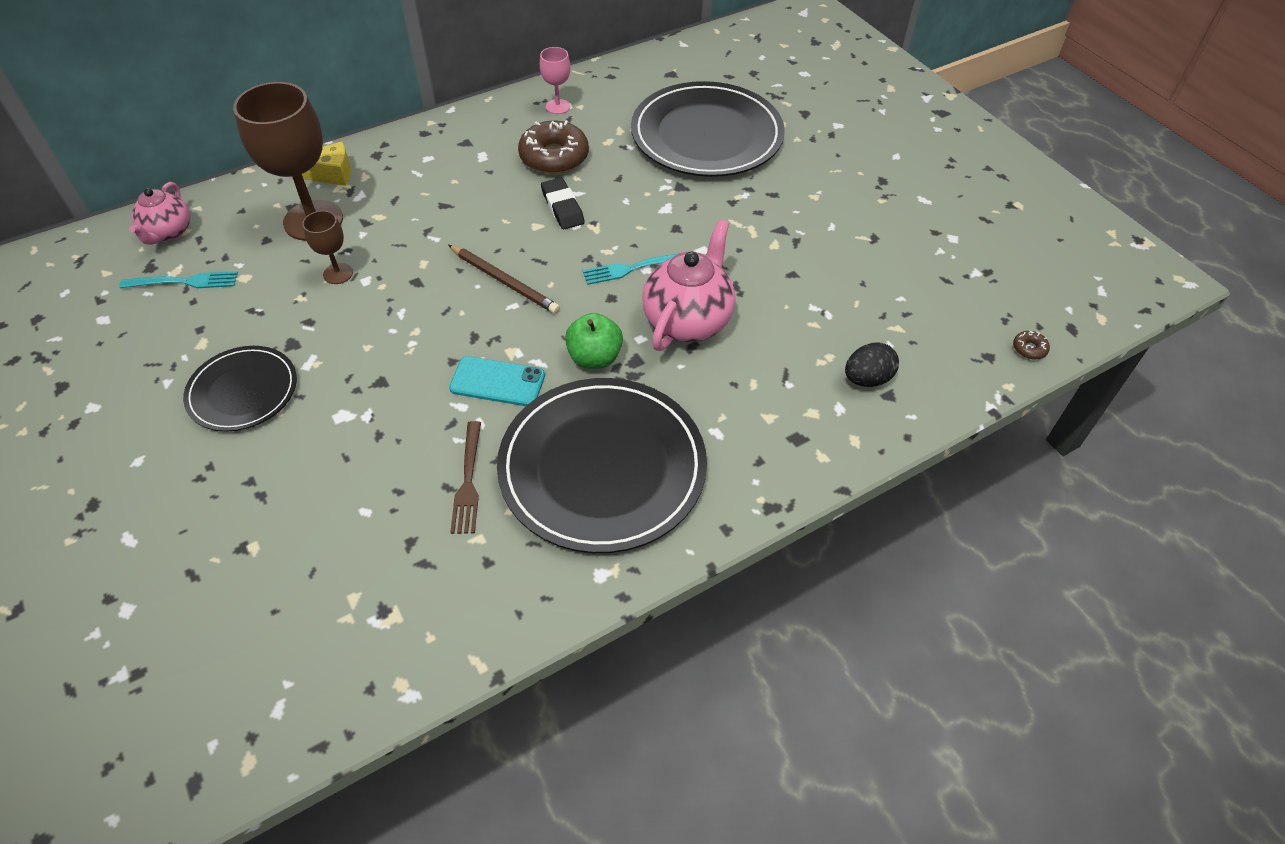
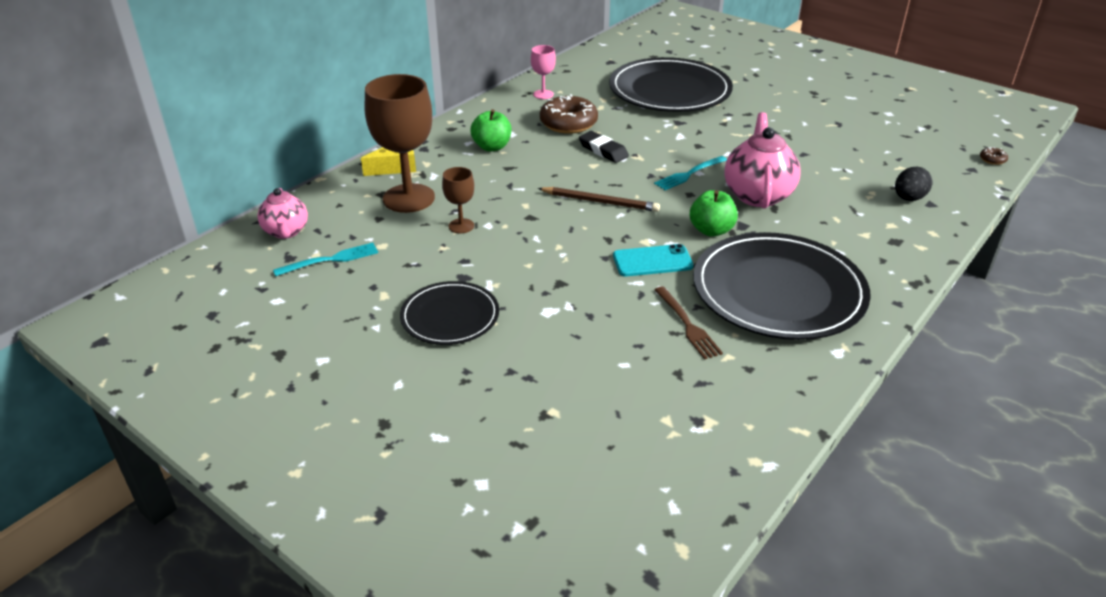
camera: 20 degrees left, 15 degrees down
(447, 171) = (492, 147): none -> green apple

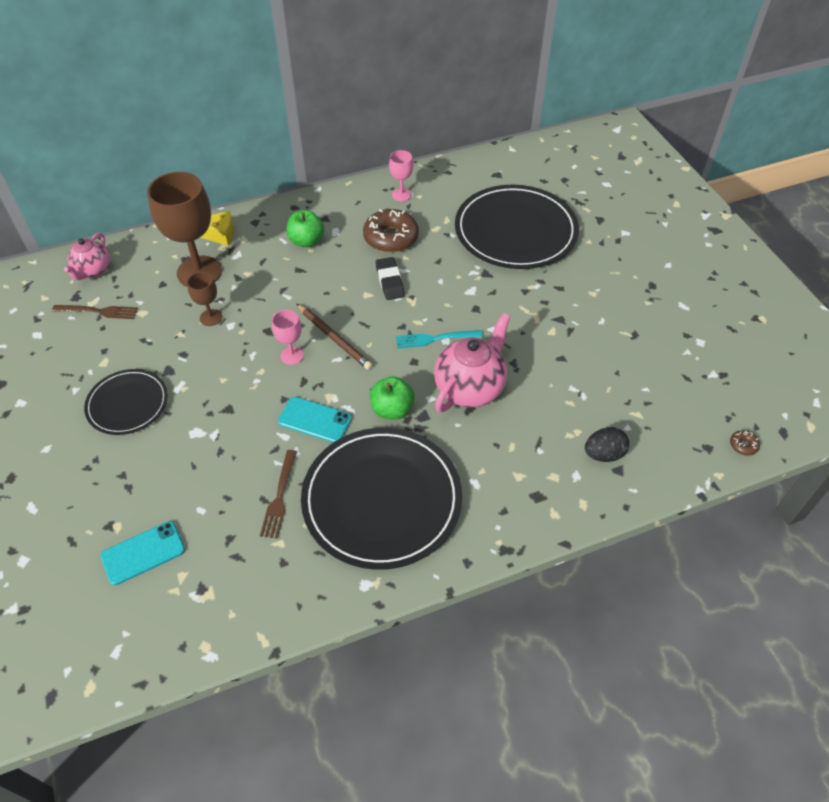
camera: 30 degrees right, 15 degrees up
(330, 260) = (98, 311): turquoise fork -> brown fork
(575, 226) = (292, 355): none -> pink goblet
(607, 419) = (143, 553): none -> turquoise phone

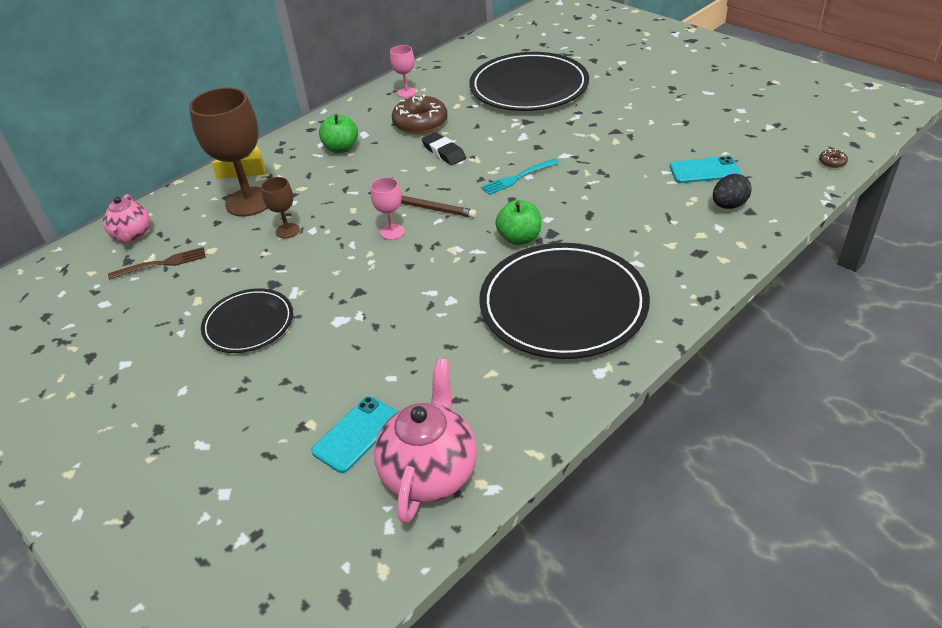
camera: 20 degrees left, 10 degrees down
(279, 497) = (463, 338): brown fork -> none
(315, 420) = (452, 270): turquoise phone -> turquoise phone (704, 171)
(470, 388) = (577, 200): pink teapot -> pink teapot (430, 472)

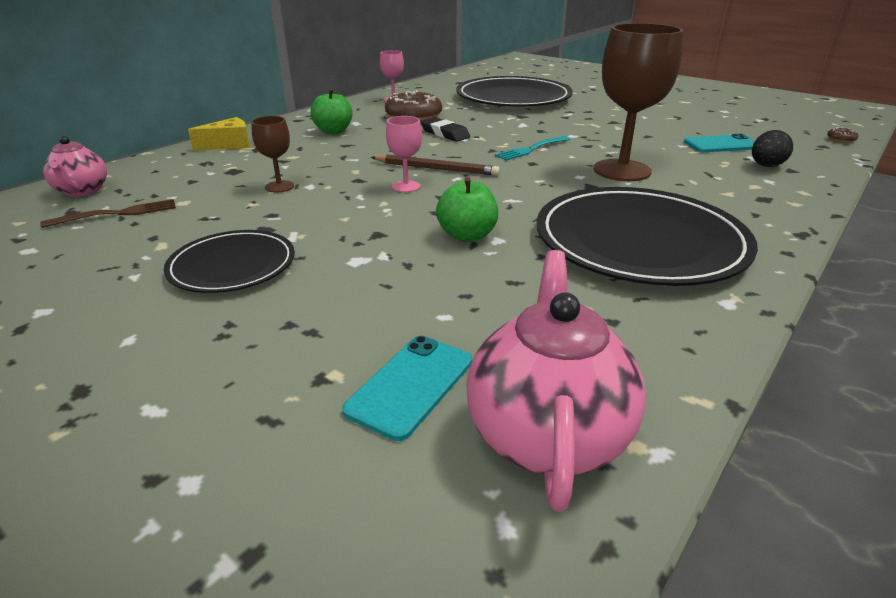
camera: 10 degrees left, 10 degrees down
(249, 202) = (232, 166): brown goblet -> brown goblet (622, 170)
(519, 238) = (556, 190): green apple -> green apple (467, 235)

